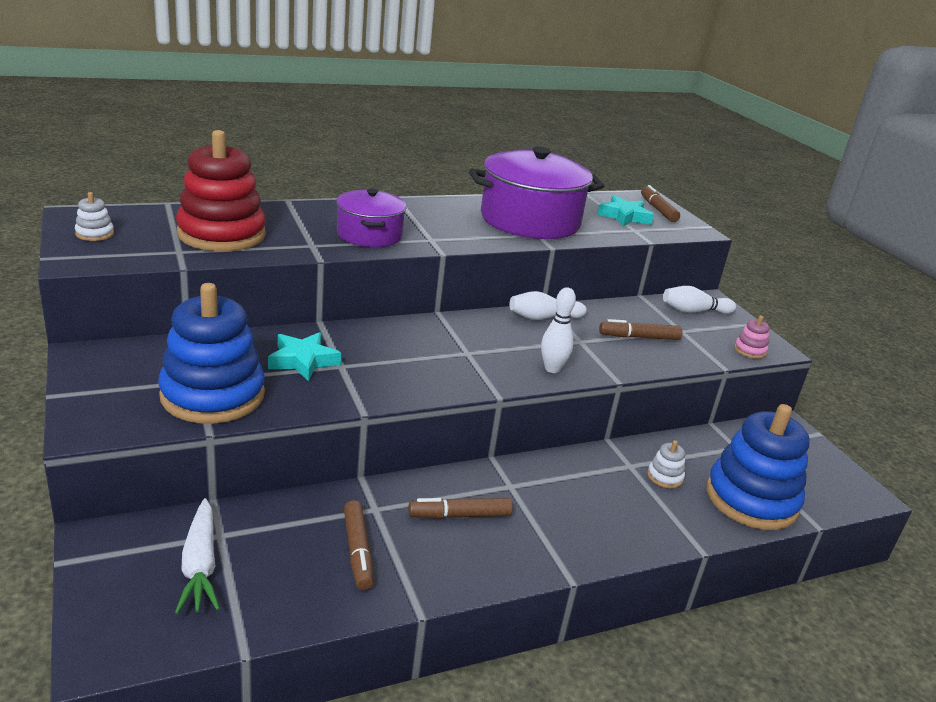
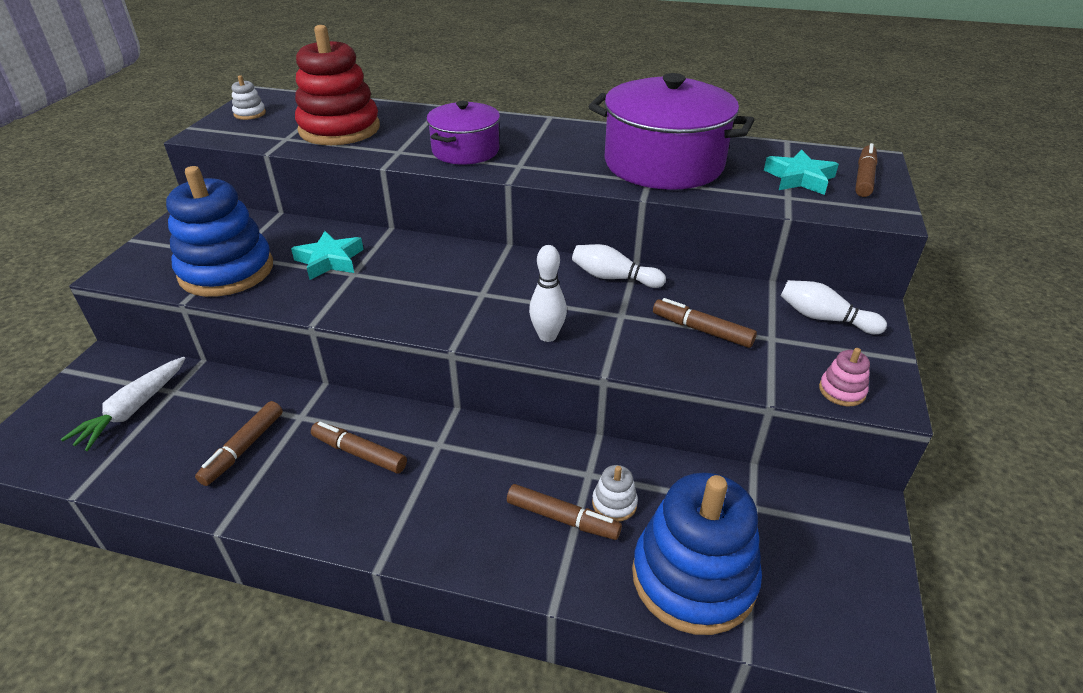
camera: 40 degrees right, 10 degrees up
(646, 498) = (562, 518): none -> brown marker

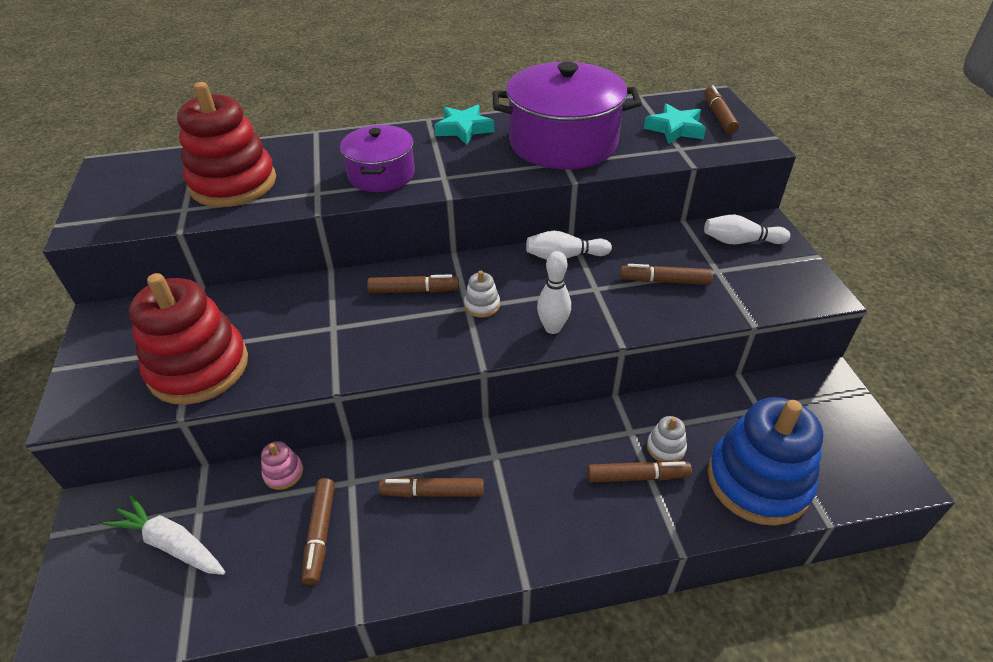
camera: 25 degrees left, 5 degrees up
(133, 410) = (172, 544): white carrot -> white carrot turned 120 degrees clockwise
(226, 271) = (198, 367): blue stacking toy -> red stacking toy
(250, 113) = (115, 190): white stacking toy -> white stacking toy (482, 305)
(330, 260) = (298, 321): turquoise star -> turquoise star (464, 129)
(446, 265) = (413, 290): none -> brown marker
(842, 391) = (791, 297): pink stacking toy -> pink stacking toy (283, 473)

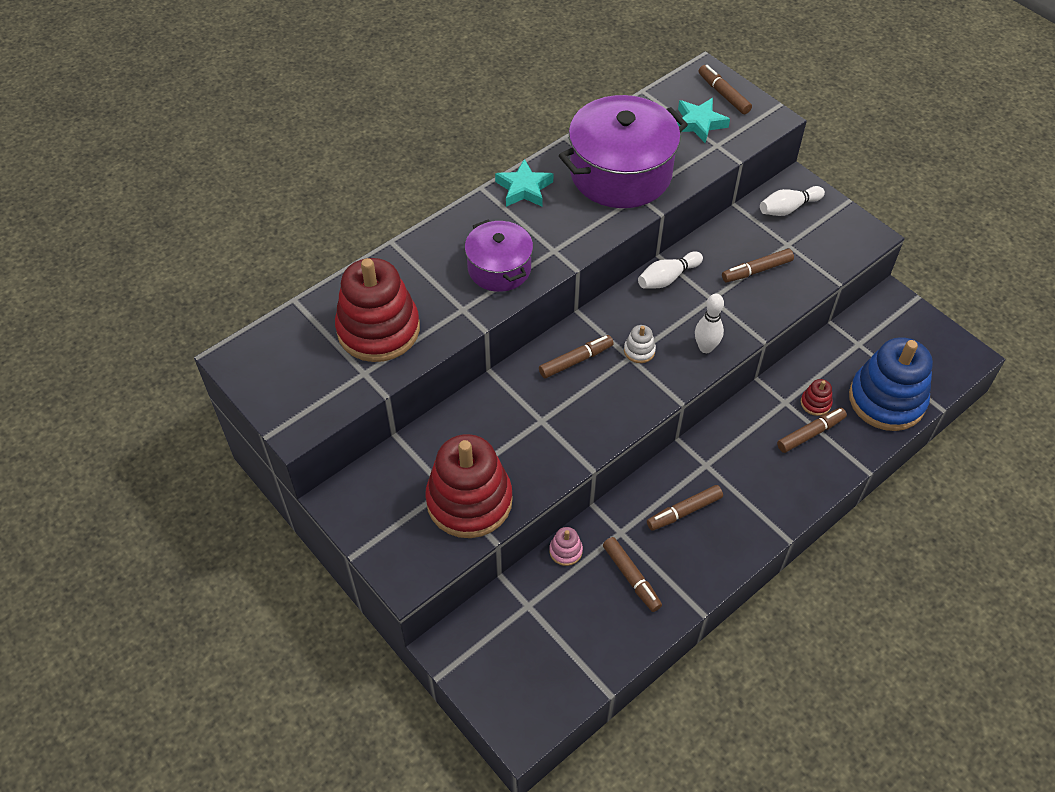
camera: 30 degrees left, 10 degrees up
(172, 544) = (533, 637): white carrot -> none
(665, 447) = (815, 403): white stacking toy -> red stacking toy

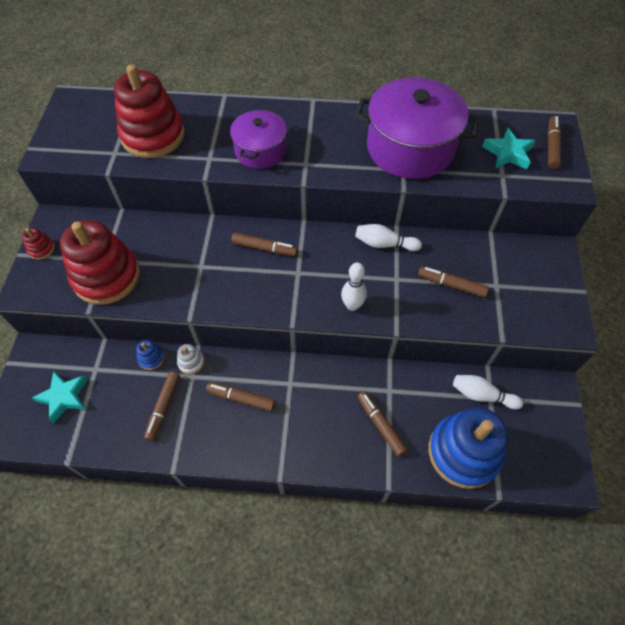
camera: 45 degrees right, 5 degrees up
(524, 188) = (337, 116): turquoise star -> turquoise star (64, 397)
(565, 551) = (151, 358): pink stacking toy -> blue stacking toy
(639, 351) = (308, 273): white stacking toy -> white stacking toy (191, 362)
(788, 208) = (528, 262): white bowling pin -> white bowling pin (482, 395)
(810, 433) = (380, 425): brown marker -> brown marker turned 135 degrees counterclockwise
(815, 403) = (409, 409): red stacking toy -> red stacking toy (41, 249)

